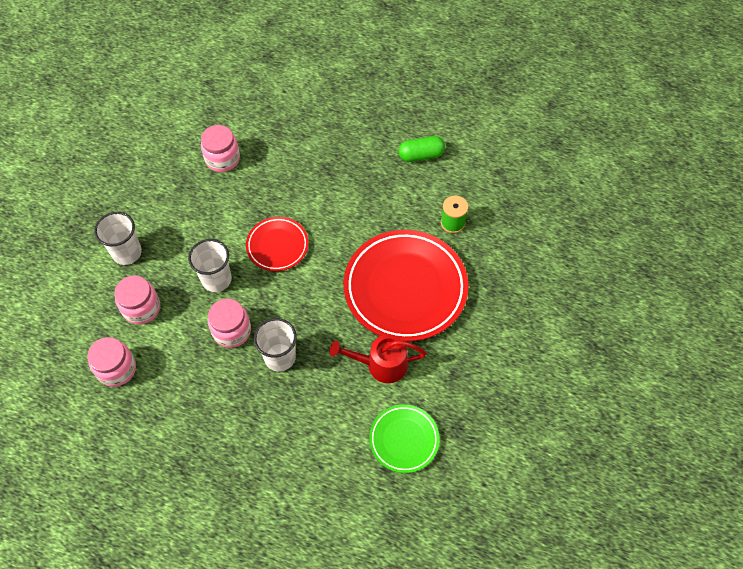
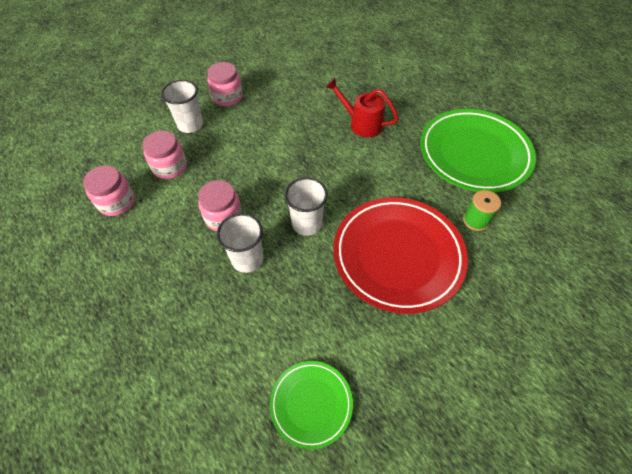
camera: 30 degrees right, 5 degrees down
(216, 279) = (240, 173): white cup -> white cup (307, 223)
(222, 159) = (305, 93): pink jar -> pink jar (227, 97)
(277, 246) = (306, 170): red plate -> none
(380, 364) = (333, 314): red watering can -> red watering can (361, 123)
(421, 155) = (474, 154): green capsule -> green plate

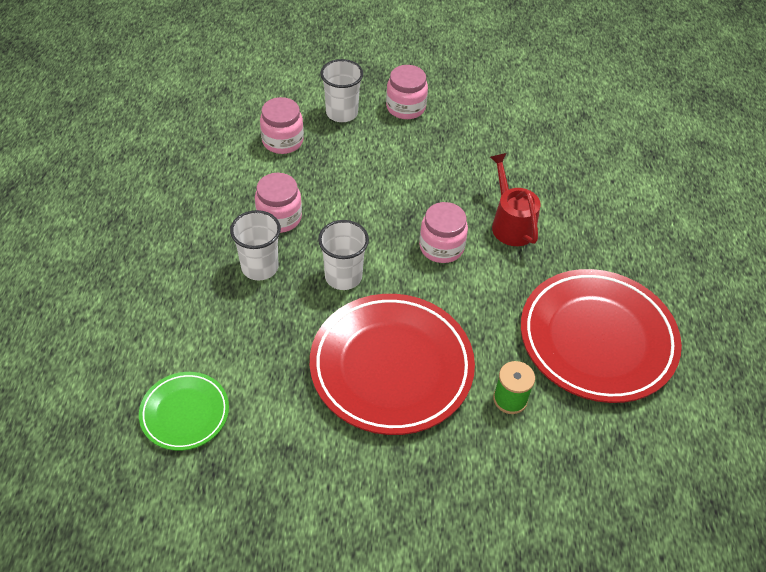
camera: 40 degrees right, 5 degrees down
(117, 202) = (210, 142): pink jar -> pink jar (441, 247)
(474, 154) = (597, 339): green plate -> red plate

